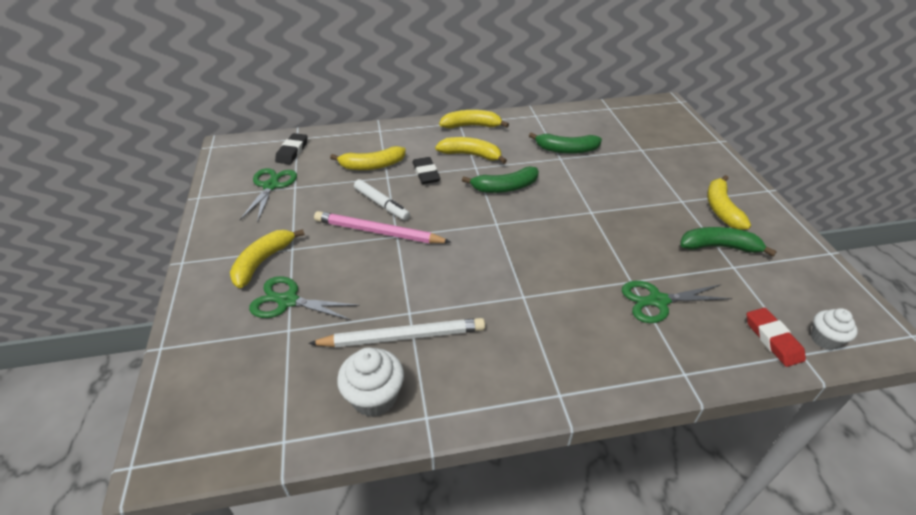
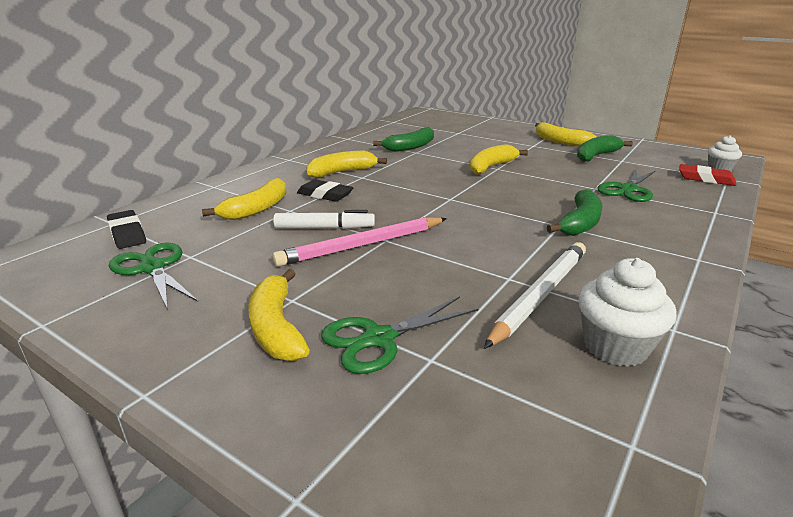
camera: 45 degrees left, 15 degrees down
(471, 126) = (305, 157): yellow banana -> yellow banana (491, 167)
(505, 187) = (411, 179): green banana -> green banana (580, 223)

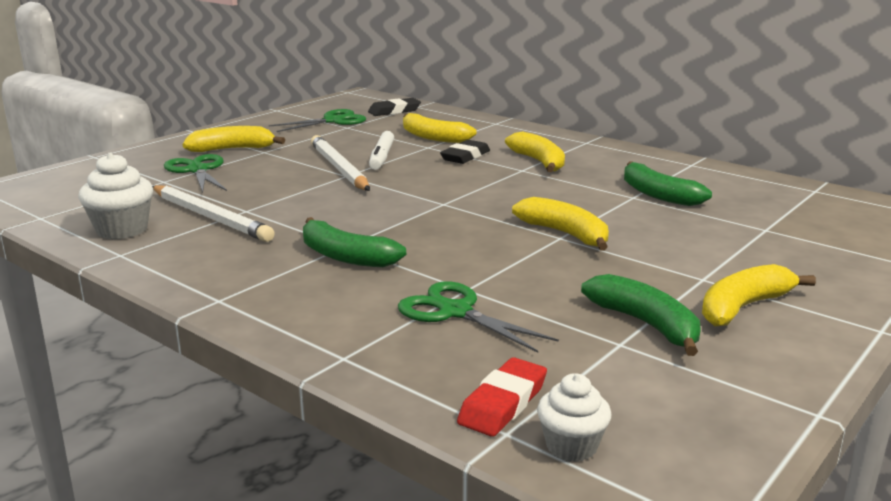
camera: 95 degrees right, 5 degrees down
(362, 245) = (339, 168): pink pencil -> white pencil

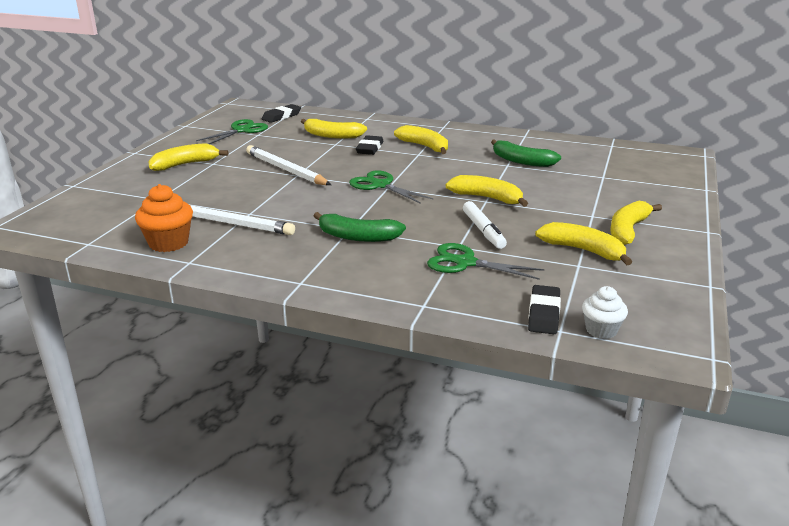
camera: 20 degrees left, 5 degrees up
(122, 230) = (168, 243): white cupcake -> orange cupcake
(197, 170) = (175, 186): green scissors -> green scissors (380, 185)
(381, 157) = (309, 157): white marker -> white marker (483, 231)
(503, 403) = (544, 314): red eraser -> black eraser
(646, 324) = (583, 250): green banana -> yellow banana

